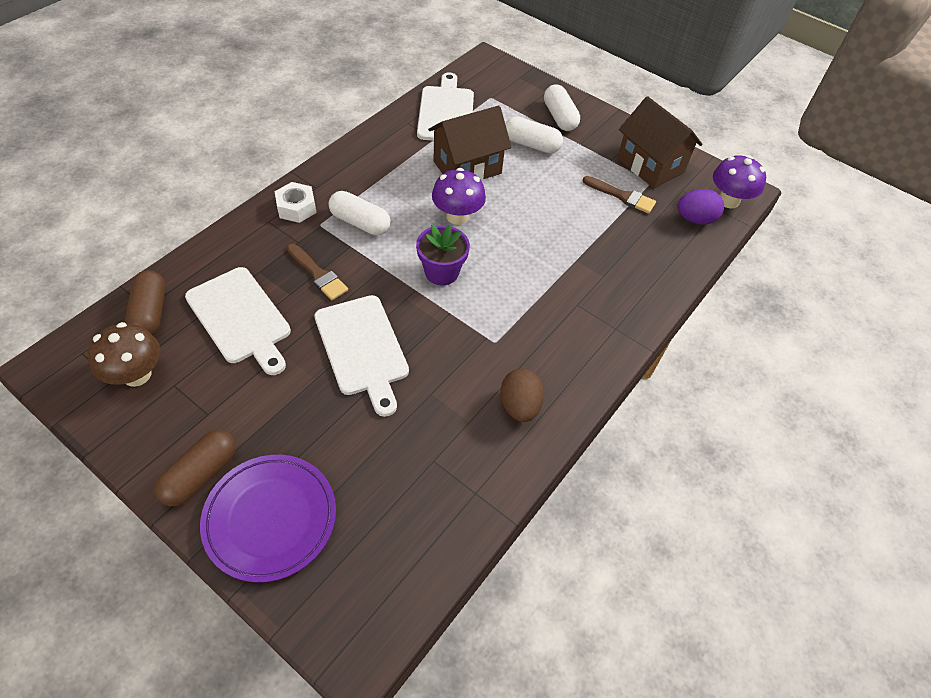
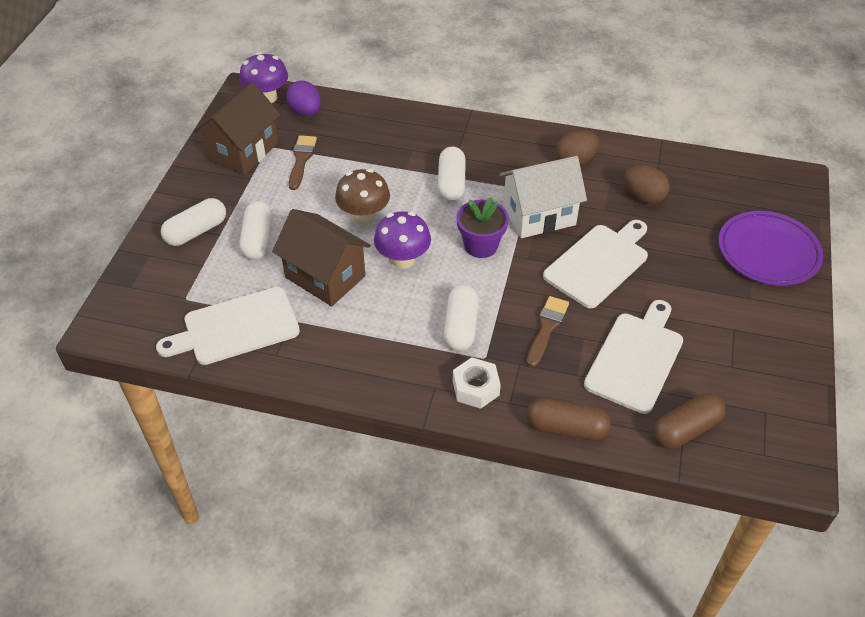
camera: 110 degrees left, 5 degrees down
(137, 374) = (746, 397): brown mushroom -> brown mushroom (364, 216)
(201, 474) = (777, 305): brown capsule -> brown capsule (566, 428)
(428, 441) = (643, 197): none -> brown egg
(454, 333) = (539, 215): none -> white house
(538, 285) = (451, 183): none -> white capsule

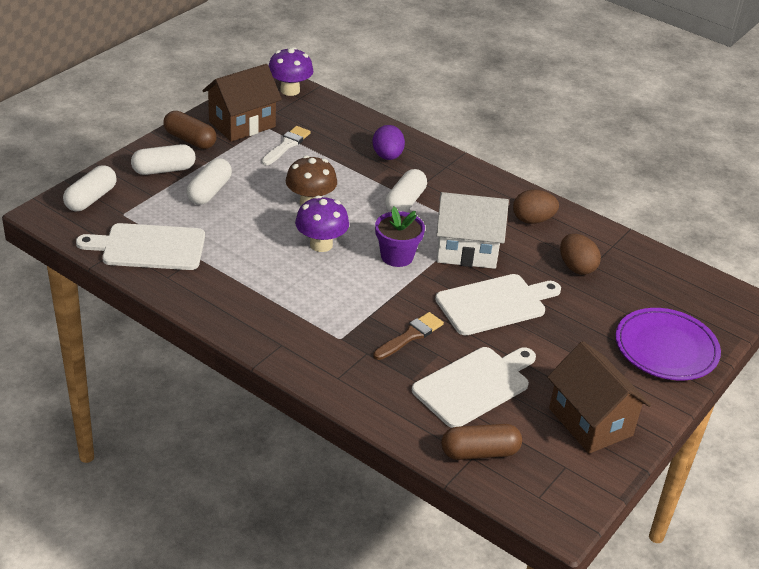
camera: 20 degrees right, 10 degrees down
(301, 160) = (286, 145): brown brush -> white brush
(305, 112) = (315, 111): purple egg -> purple egg (387, 156)
(325, 277) = (246, 235): brown house -> brown house (590, 422)
(460, 327) = (335, 309): white capsule -> white capsule (91, 199)
(476, 388) = (316, 357): white nut -> none
(566, 428) = (373, 413): brown capsule -> brown capsule (190, 140)

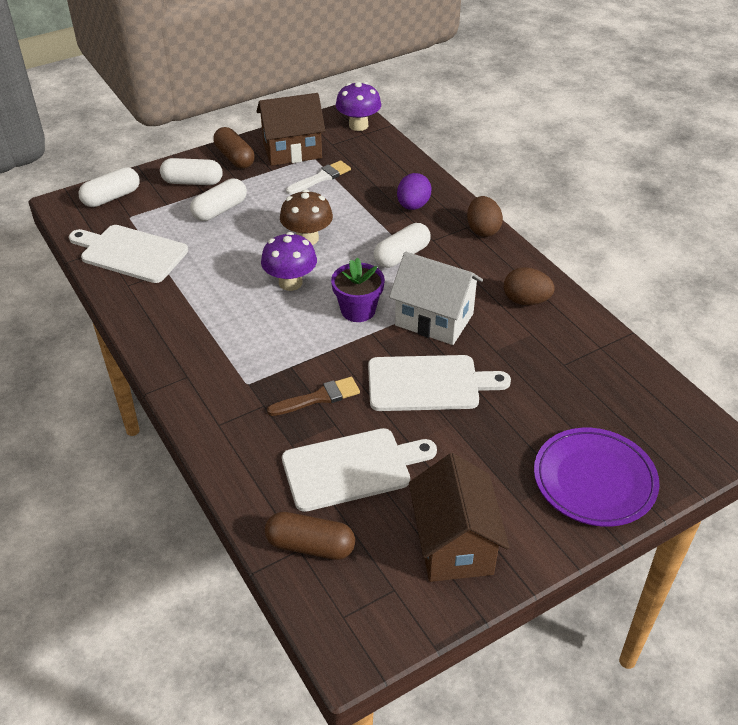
camera: 25 degrees right, 5 degrees up
(576, 267) = (544, 363): brown egg -> brown egg (482, 230)

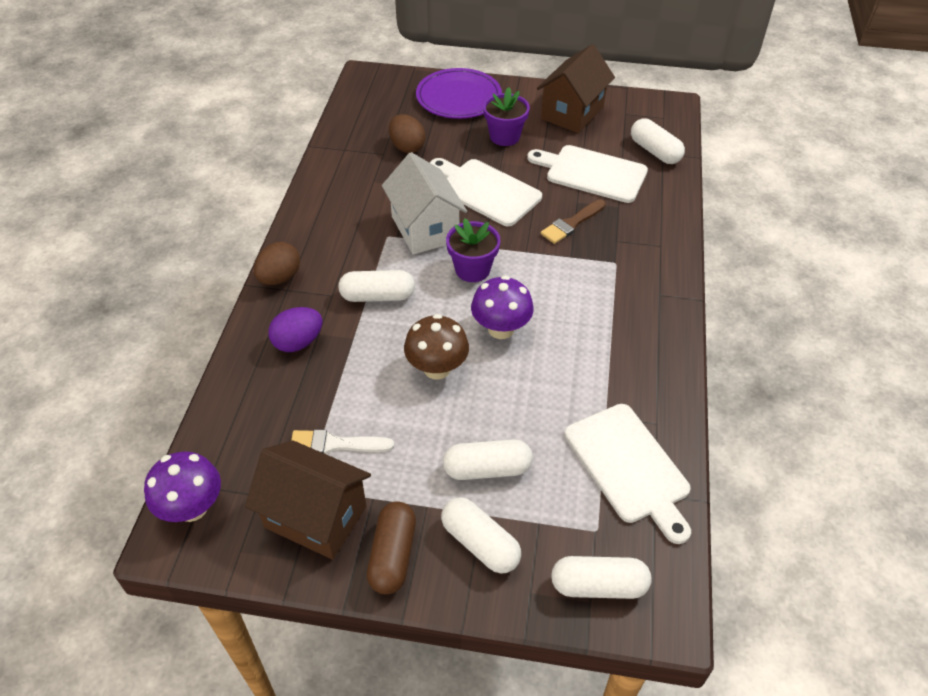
camera: 140 degrees left, 5 degrees up
(310, 546) = (655, 151): brown capsule -> white capsule
(318, 397) = (571, 223): brown brush -> brown brush turned 60 degrees counterclockwise
(485, 458) = (504, 136): none -> purple flower pot
(526, 301) = (341, 203): brown egg -> brown egg (407, 147)

